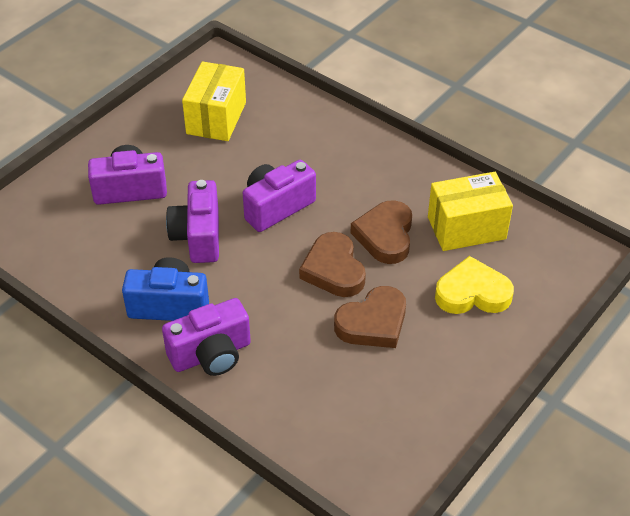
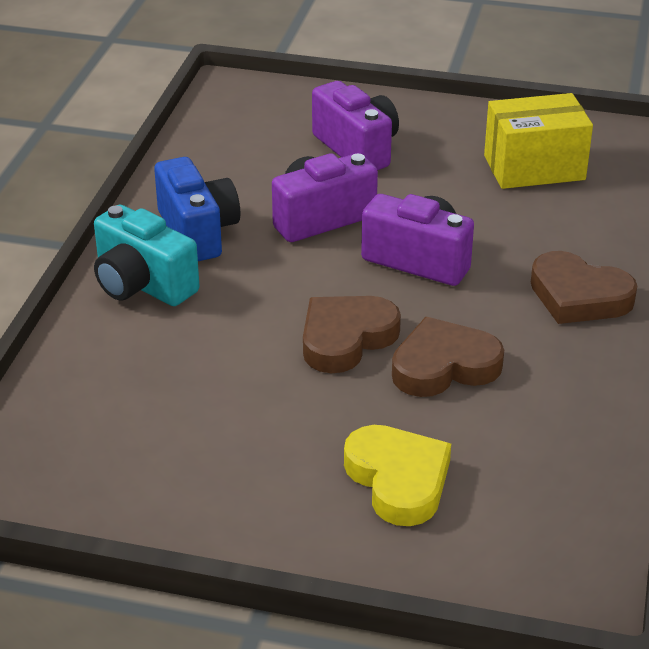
camera: 65 degrees right, 10 degrees down
(211, 354) = (142, 285): purple camera -> turquoise camera
(373, 323) = (276, 399): brown heart -> brown heart (578, 296)
(466, 228) = (524, 440): yellow box -> none

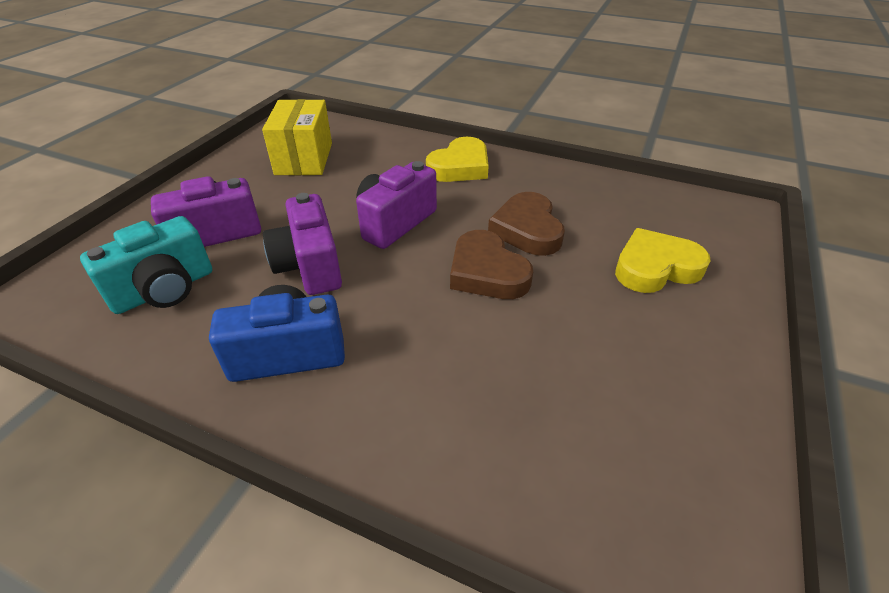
camera: 80 degrees left, 5 degrees up
(142, 285) = (364, 409): turquoise camera -> turquoise camera (164, 290)
(578, 296) = (460, 167): brown heart -> yellow heart

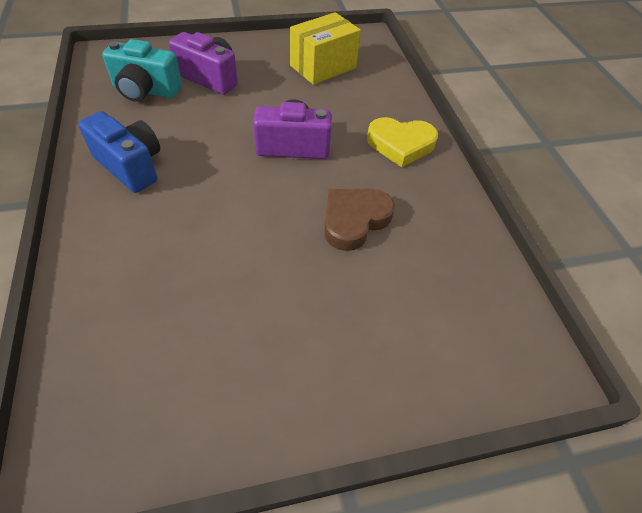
camera: 50 degrees right, 10 degrees up
(309, 266) = (212, 132): purple camera -> none
(487, 272) = (279, 220): brown heart -> none
(655, 267) = (380, 325): yellow heart -> none

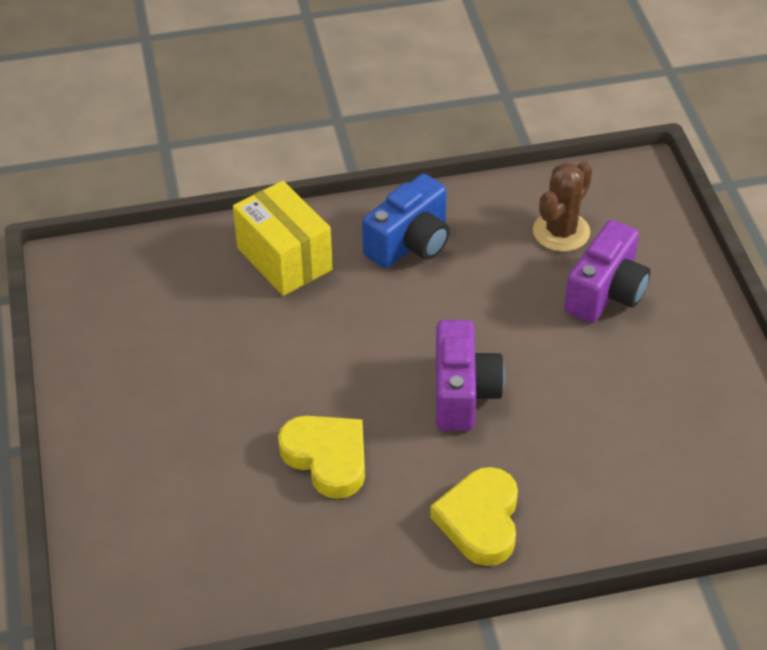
camera: 95 degrees right, 5 degrees down
(146, 91) = (561, 232): turquoise camera -> brown cactus
(323, 67) = (669, 427): yellow box -> yellow box (284, 259)
(354, 220) = (327, 458): brown heart -> yellow heart

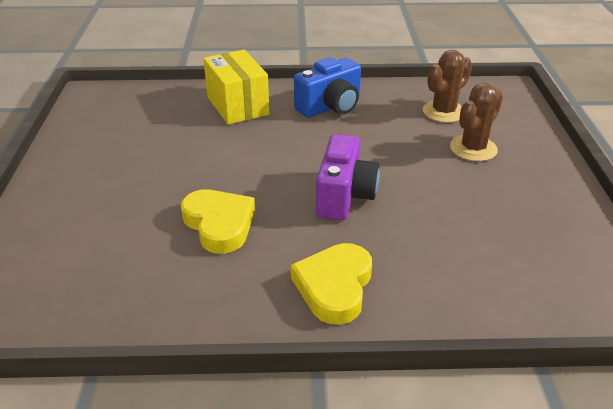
camera: 10 degrees right, 10 degrees down
(606, 293) = (473, 149): purple camera -> brown cactus

